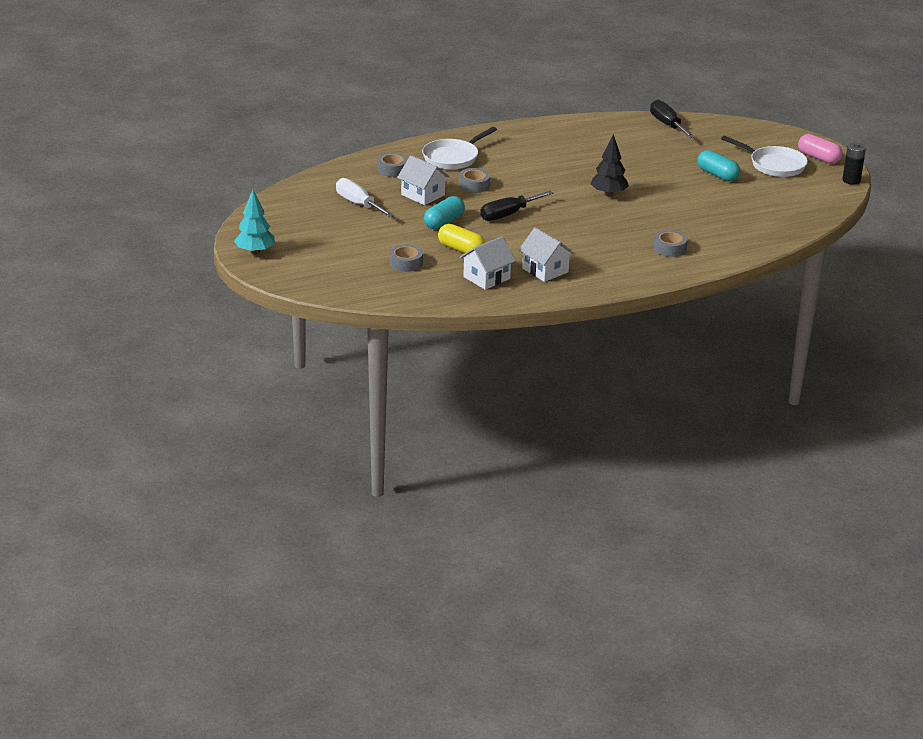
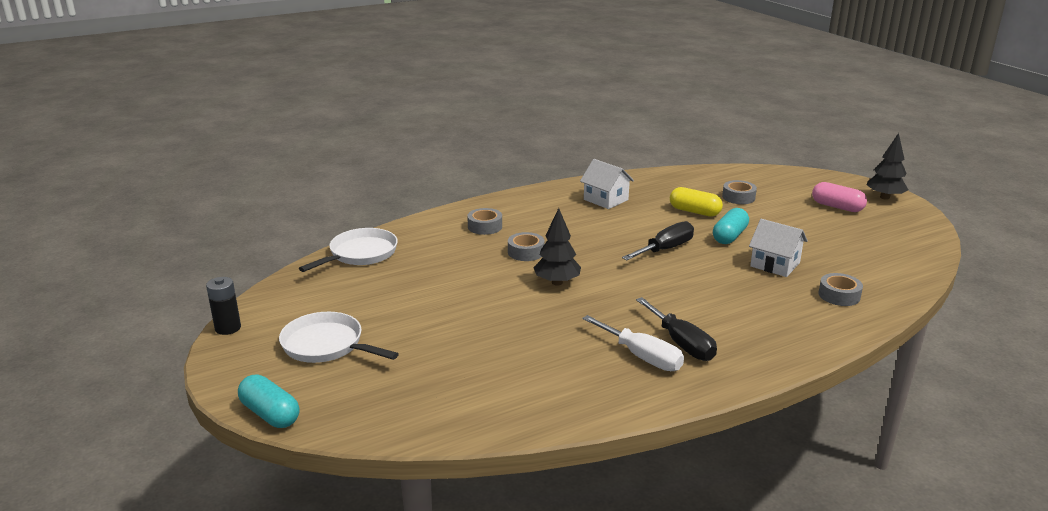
camera: 175 degrees right, 5 degrees down
(255, 252) = (884, 197): turquoise tree -> black tree
(358, 204) = (836, 249): white screwdriver -> white screwdriver (642, 357)
(453, 157) = (776, 320): white pan -> white pan (360, 254)
(474, 185) = (724, 281): grey tape -> grey tape (526, 252)
(486, 278) = (657, 190): white house -> none
(667, 125) = (477, 415): black screwdriver -> black screwdriver (681, 343)
(717, 175) = (413, 322): turquoise capsule -> turquoise capsule (270, 414)
(818, 158) = (251, 365): pink capsule -> pink capsule (837, 207)

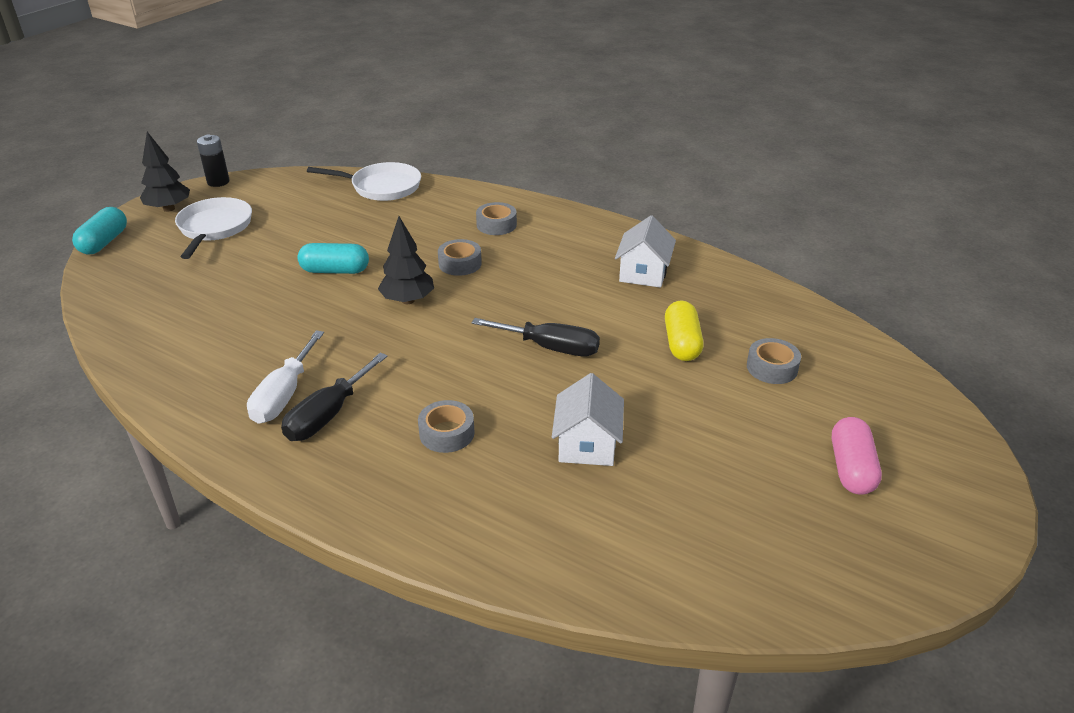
camera: 60 degrees right, 10 degrees up
(729, 236) = (636, 388): turquoise capsule -> turquoise capsule (335, 270)
(839, 295) = (543, 522): grey tape -> grey tape (447, 433)
(884, 197) = (959, 517): black tree -> black tree (169, 209)

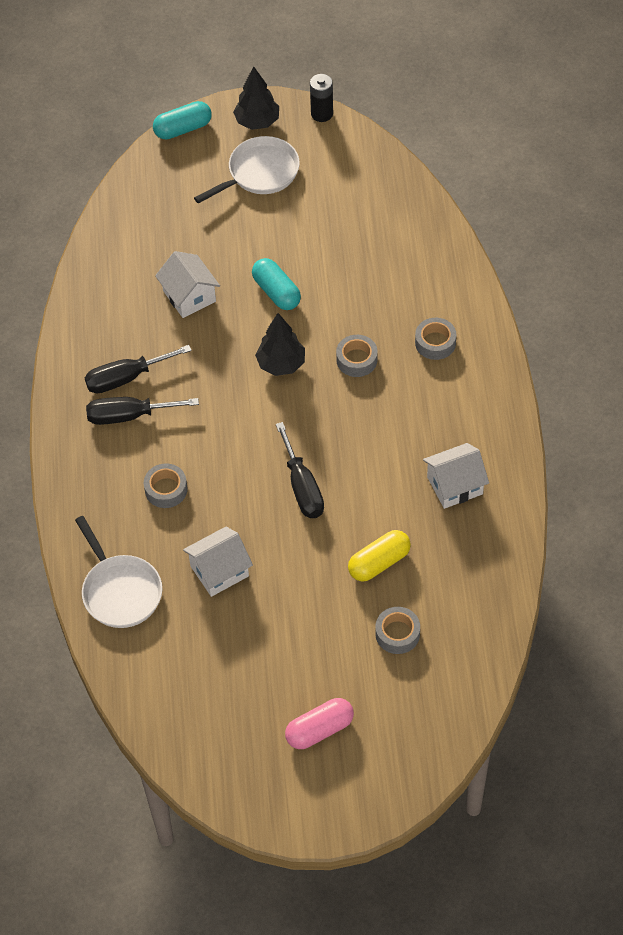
camera: 55 degrees right, 20 degrees up
(262, 315) = (189, 296): none -> white house
(284, 395) = (126, 378): white screwdriver -> black screwdriver
(381, 187) = (419, 223): white pan -> white pan (120, 591)

